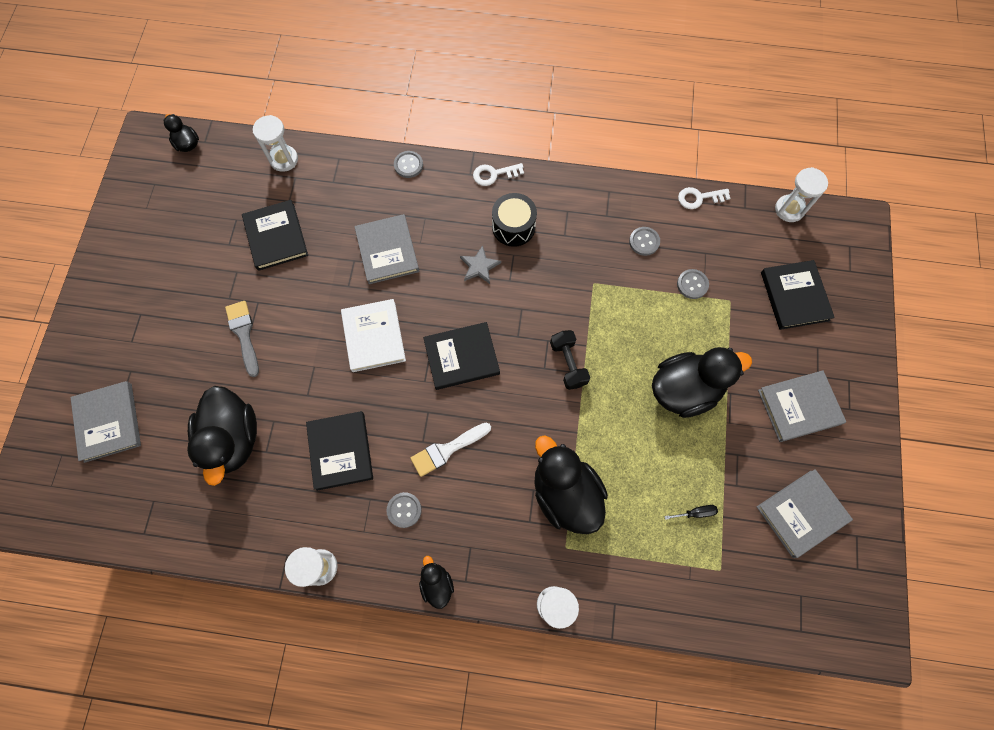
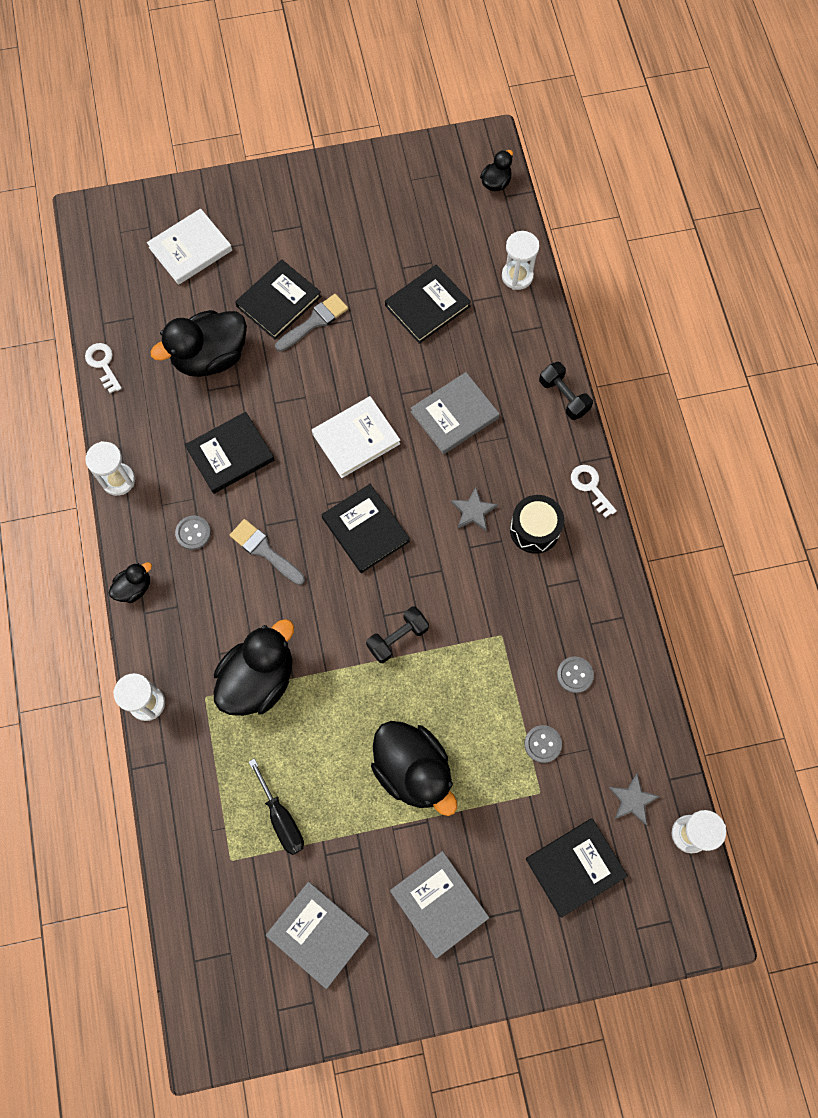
camera: 70 degrees right, 0 degrees up
(108, 422) = (190, 249): grey book -> white book
(207, 359) = (278, 301): none -> black book
(408, 165) = (563, 397): grey button -> black dumbbell
(447, 450) = (264, 551): white brush -> grey brush
(695, 513) = (281, 818): black screwdriver -> black screwdriver, size x1.76
(699, 198) = (659, 722): white key -> white key (103, 364)
(754, 238) = (632, 800): none -> grey star

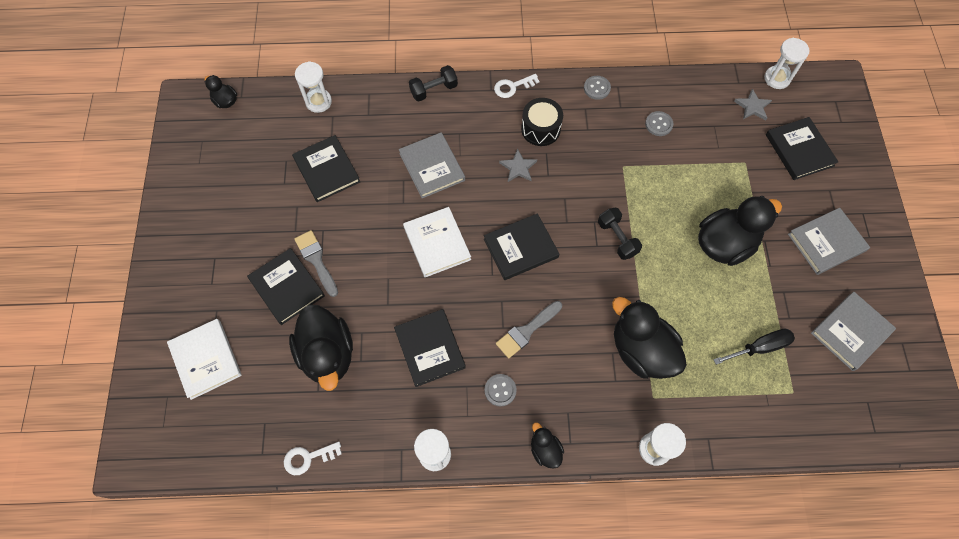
camera: 80 degrees left, 5 degrees down
(542, 744) = (709, 154): grey button -> grey button (597, 88)

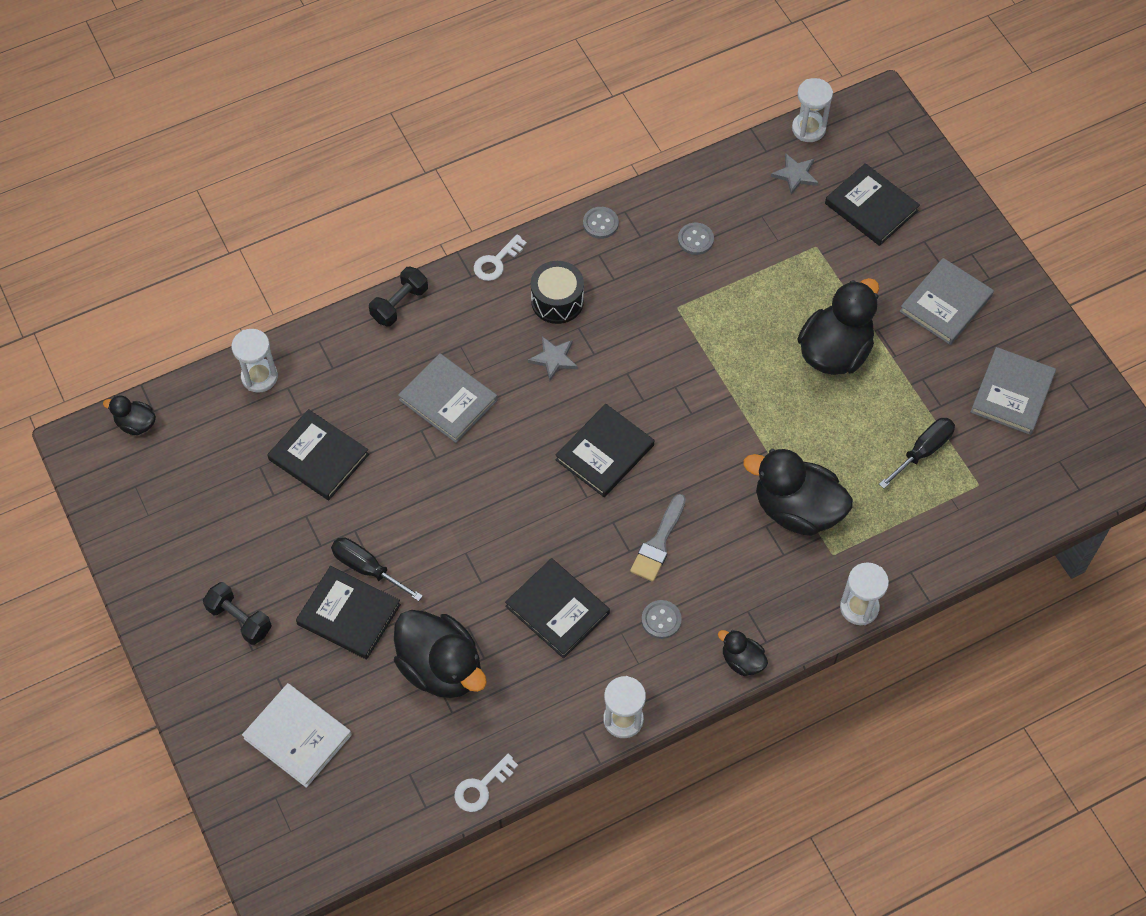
camera: 25 degrees left, 5 degrees down
(316, 260) = (367, 568): grey brush -> black screwdriver
(437, 243) = (502, 488): white book -> none
(617, 238) = (711, 395): black dumbbell -> black dumbbell (239, 619)

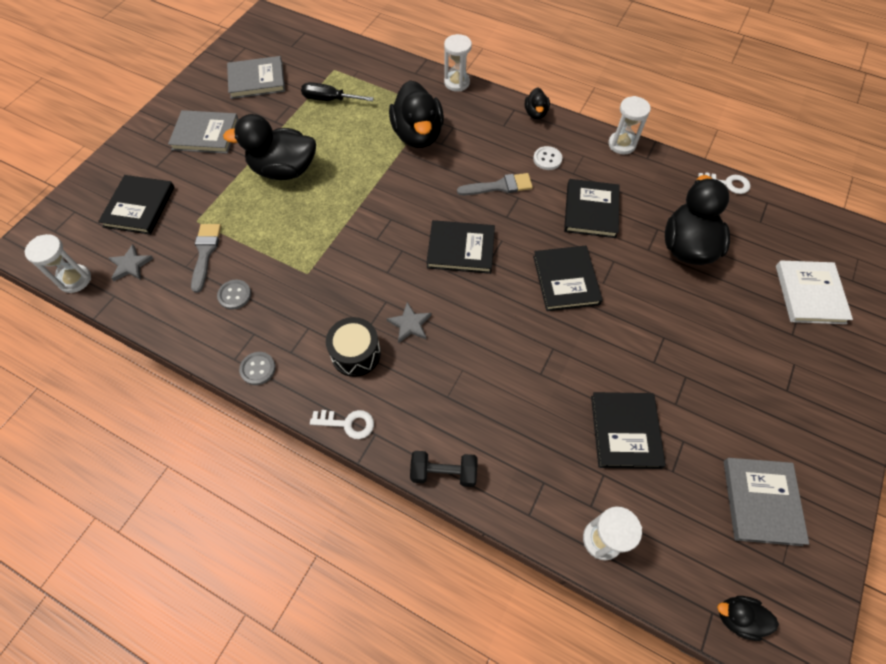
camera: 125 degrees left, 0 degrees up
(136, 424) = (737, 617): black duck -> black duck turned 120 degrees clockwise
(239, 619) = (786, 389): black dumbbell -> none
(349, 614) = (711, 322): black book -> black book (566, 280)
(367, 568) = (671, 333): black screwdriver -> none
(448, 400) = (501, 372): grey book -> grey book (761, 502)
(661, 620) = (547, 159): grey button -> white button
(766, 237) = (205, 253): none -> grey brush

